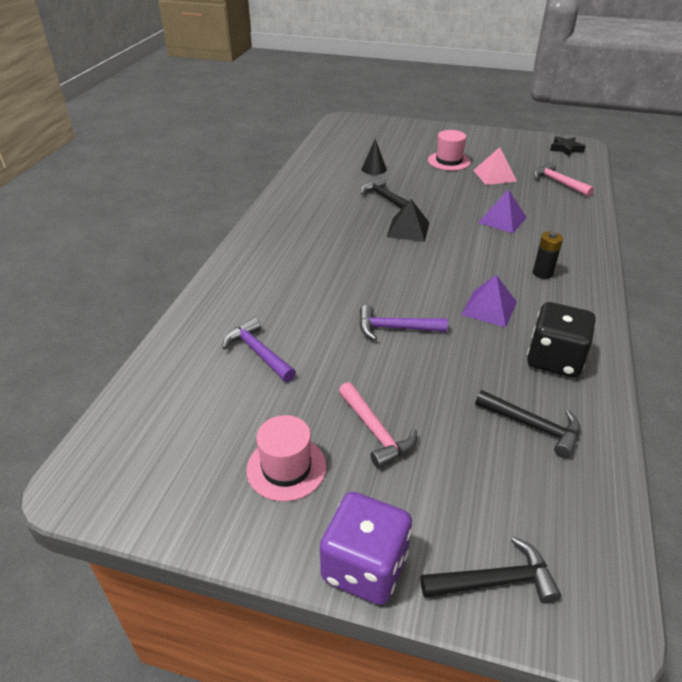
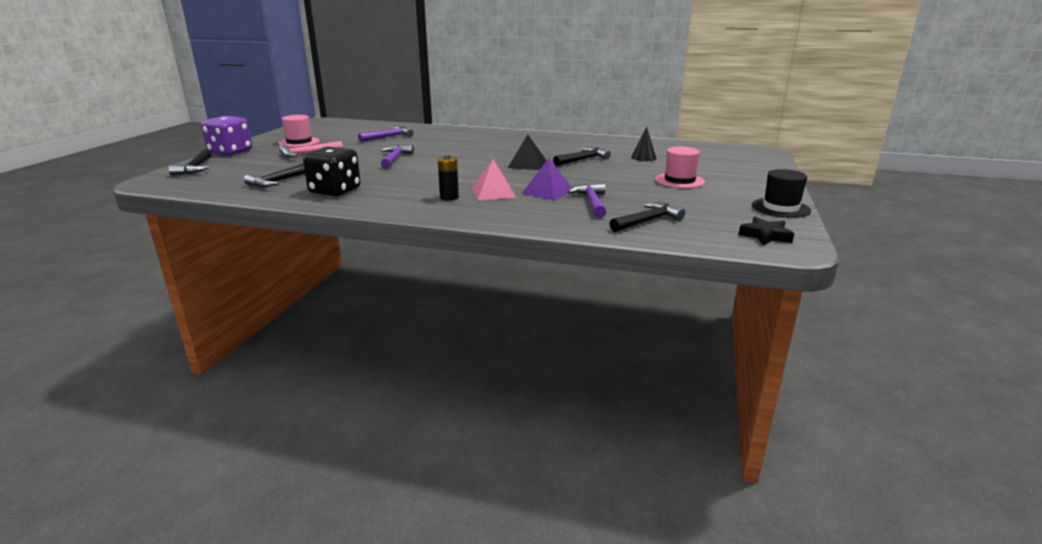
camera: 90 degrees right, 15 degrees down
(489, 308) = (406, 179): purple pyramid -> none
(494, 175) = (652, 195): pink pyramid -> pink pyramid (493, 192)
(506, 136) = (780, 208): none -> black hat
(524, 201) = (591, 202): none -> purple hammer
(558, 182) = (647, 221): pink hammer -> black hammer

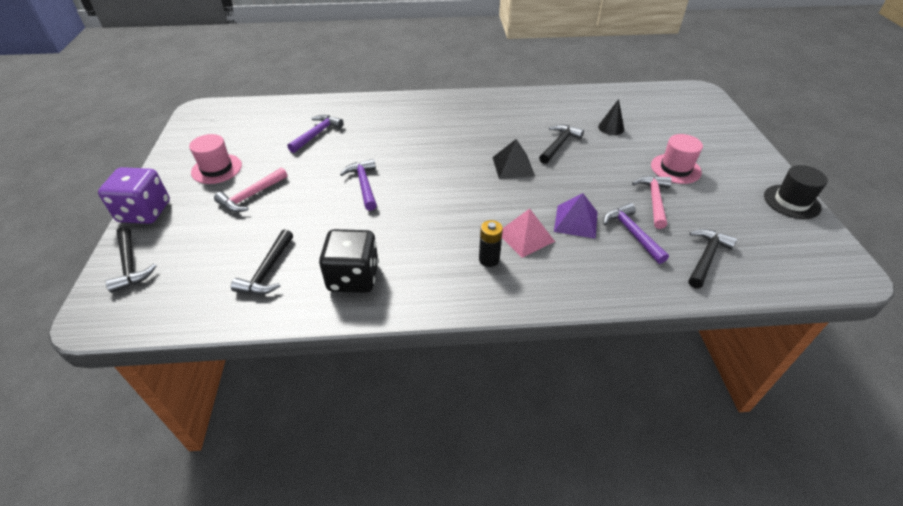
camera: 20 degrees left, 20 degrees up
(635, 191) = (654, 200): none -> pink hammer
(765, 236) = (816, 258): black star -> none

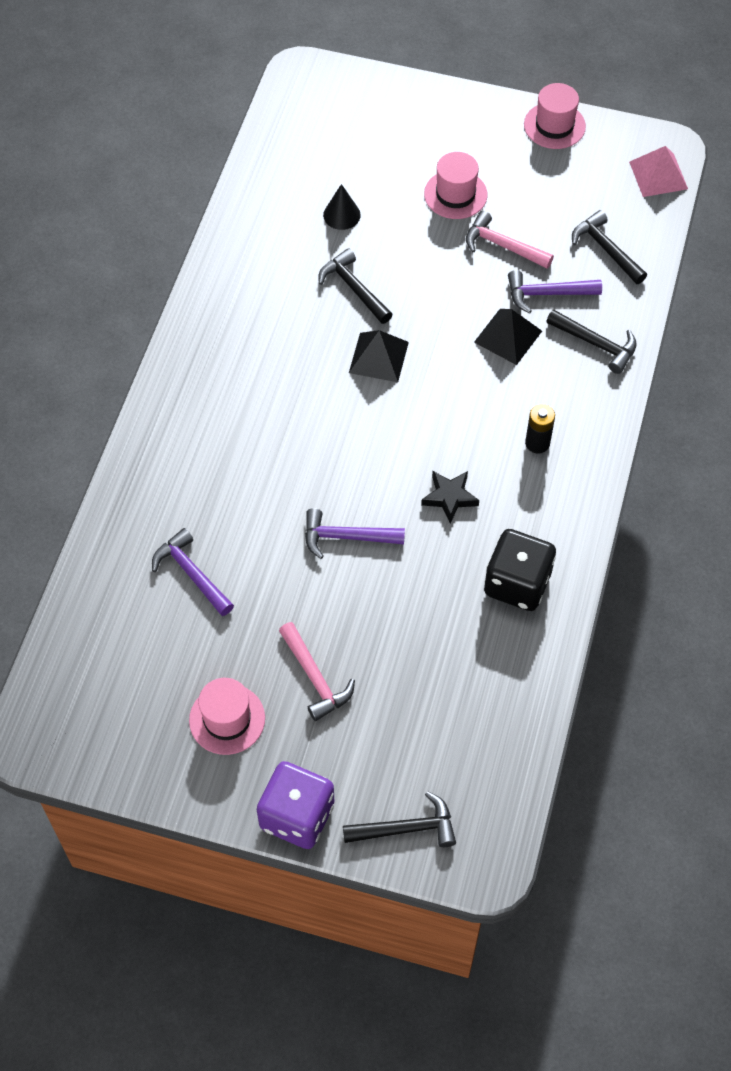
camera: 70 degrees left, 15 degrees up
(268, 271) = (474, 671): black hammer -> black hammer (596, 344)
(416, 224) = (449, 497): none -> black star
(525, 237) = (514, 395): pink pyramid -> pink pyramid (658, 175)
(575, 221) = (508, 336): purple pyramid -> black pyramid
(791, 202) = (554, 125): black hat -> pink hat

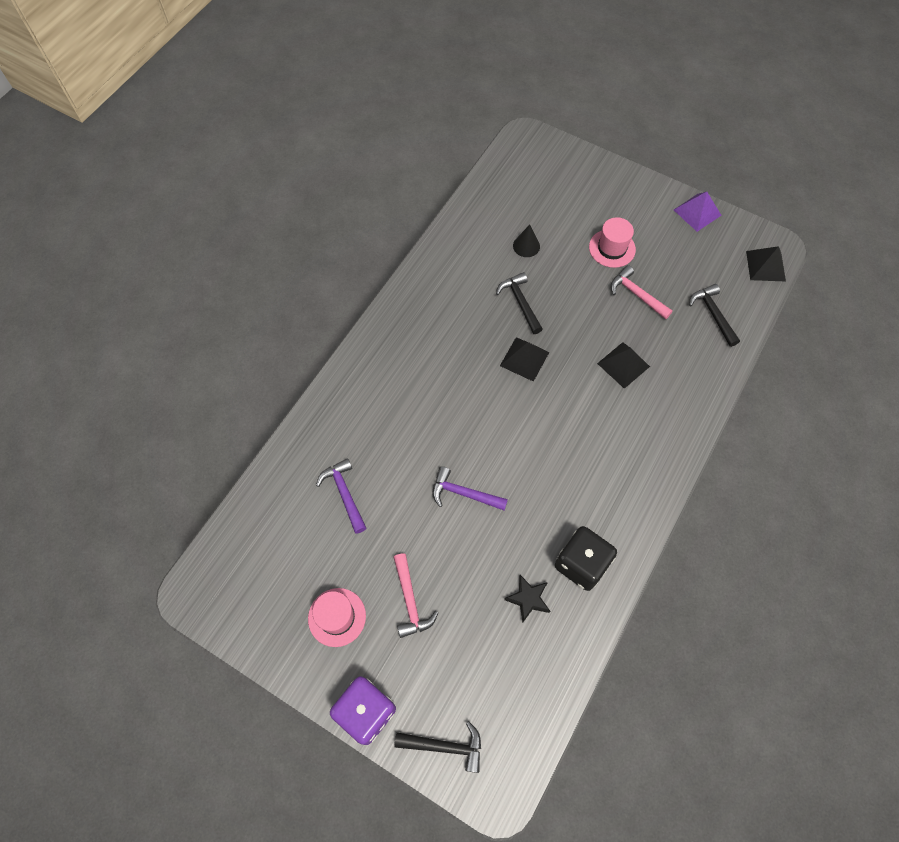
camera: 15 degrees right, 5 degrees up
(449, 497) = (548, 481): black star -> black star (528, 599)
(537, 443) = (624, 454): black battery -> none
(547, 294) = (660, 338): purple hammer -> none
(554, 125) = (697, 212): pink hat -> purple pyramid
(596, 344) = (688, 386): black hammer -> none
(658, 175) = (765, 266): pink pyramid -> black pyramid

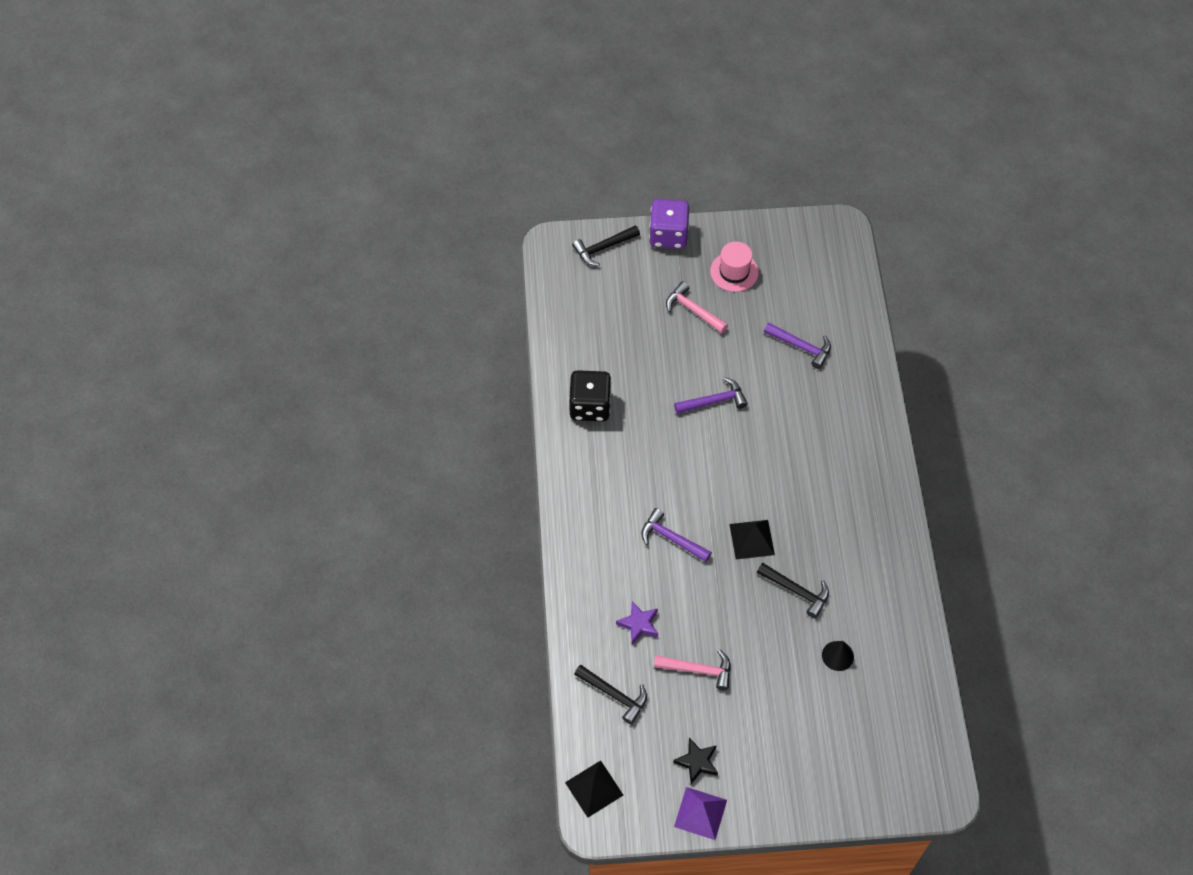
camera: 145 degrees right, 5 degrees down
(528, 599) = (612, 360): black star -> black star (697, 762)
(589, 398) = (671, 538): none -> purple hammer
(612, 248) = (755, 708): pink hat -> none
(623, 365) = (663, 588): black pyramid -> none
(661, 351) = (639, 624): none -> purple star

